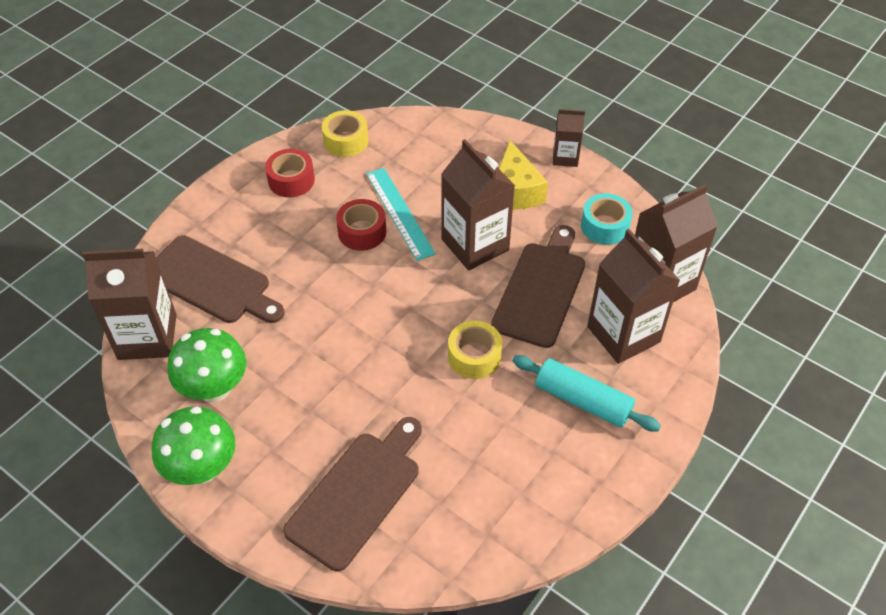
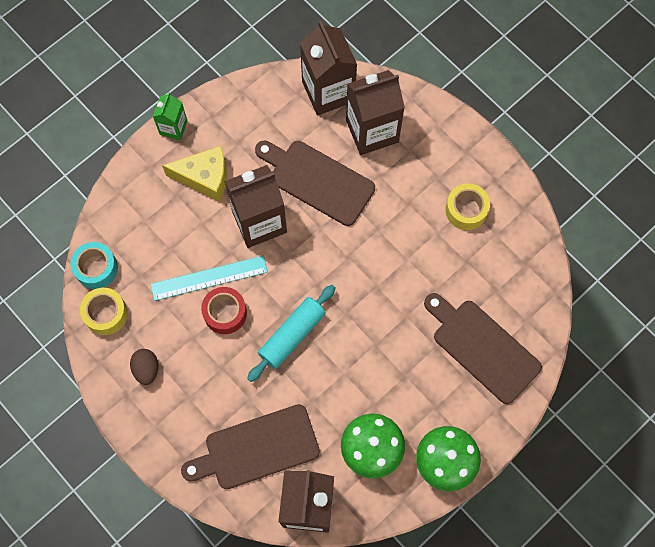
camera: 80 degrees left, 20 degrees up
(211, 282) = (257, 448): brown cutting board -> brown cutting board turned 150 degrees counterclockwise
(291, 180) = (146, 369): red tape -> brown egg
(474, 356) = (374, 244): yellow tape -> yellow tape (466, 210)
(565, 157) = (173, 127): brown carton -> green carton
(582, 400) = (427, 175): turquoise rolling pin -> turquoise rolling pin (292, 335)
(604, 226) = (260, 116): turquoise tape -> turquoise tape (96, 268)

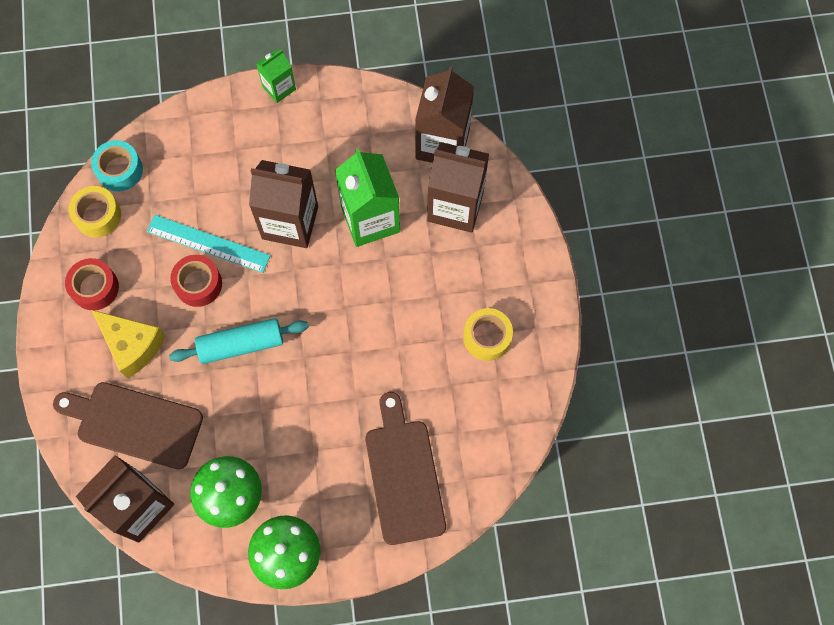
camera: 35 degrees right, 0 degrees up
(146, 369) = (95, 288): brown egg -> red tape
(205, 177) = (272, 151): yellow cheese -> yellow cheese (132, 345)
(317, 180) = (370, 219): brown cutting board -> green carton

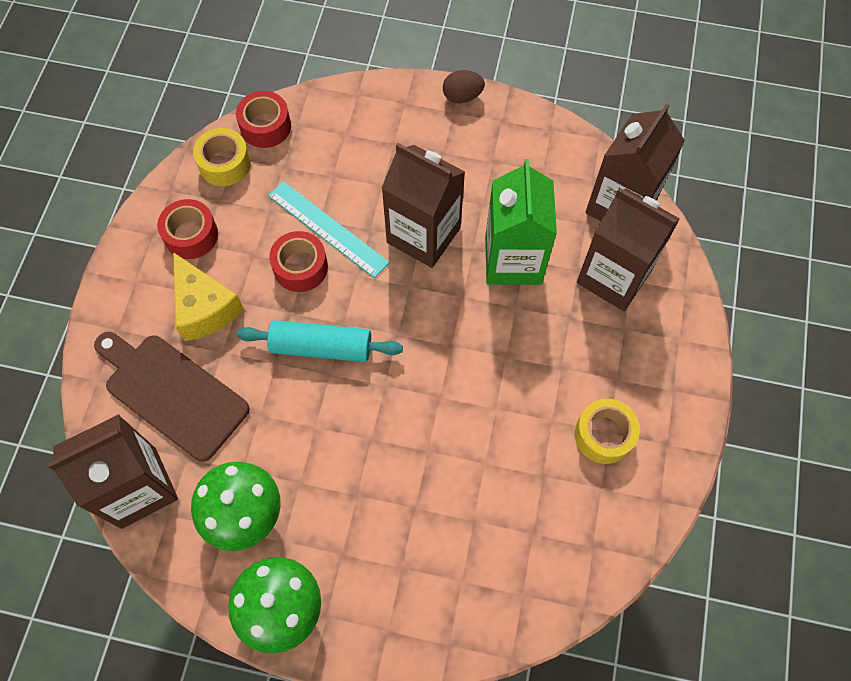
camera: 20 degrees right, 5 degrees down
(120, 170) = (265, 126): turquoise tape -> red tape
(279, 88) = (462, 96): green carton -> brown egg
(404, 475) = (451, 563): brown cutting board -> none

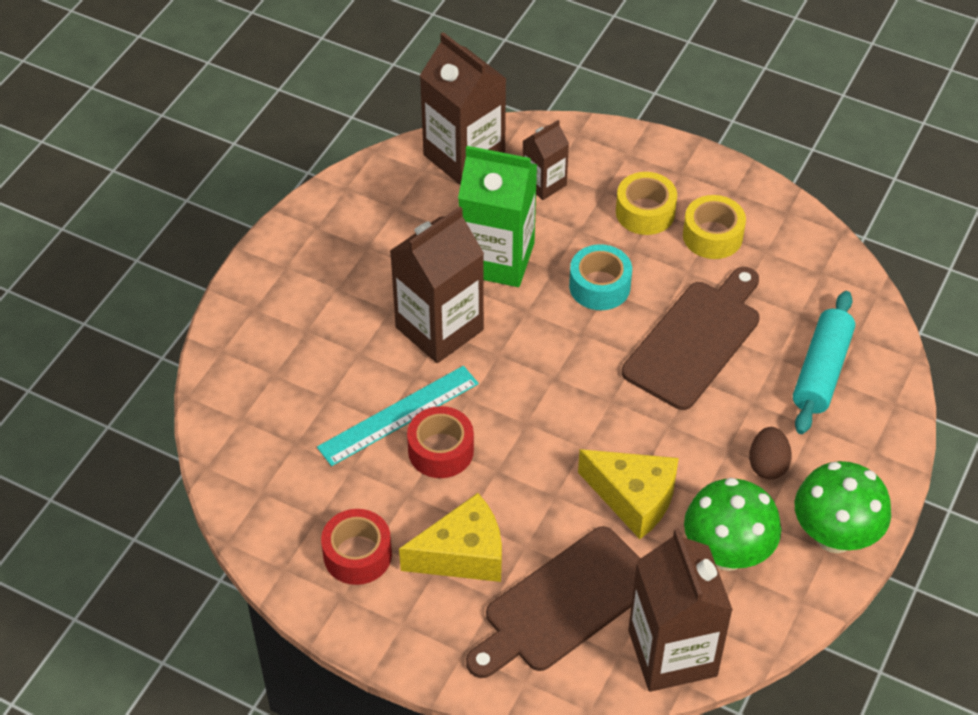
camera: 75 degrees left, 15 degrees down
(225, 164) = (266, 504): yellow tape -> yellow tape (645, 212)
(265, 126) = (228, 452): red tape -> none
(286, 425) = (633, 498): none -> yellow cheese
(321, 347) = (548, 449): turquoise rolling pin -> turquoise rolling pin (821, 371)
(462, 96) = (268, 254): brown egg -> brown egg (767, 465)
(472, 443) = (695, 340): none -> brown cutting board
(509, 349) = (599, 286): none -> turquoise tape
(613, 277) = (544, 184): brown carton -> brown carton, size x0.54

